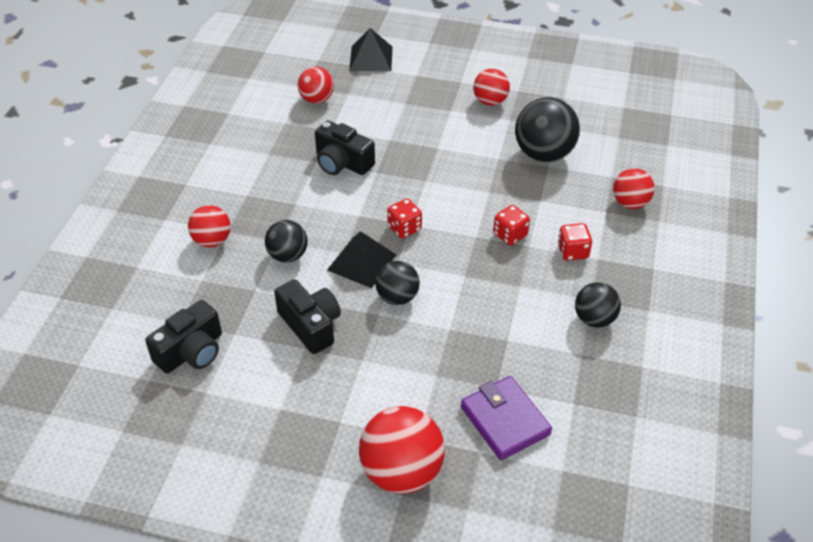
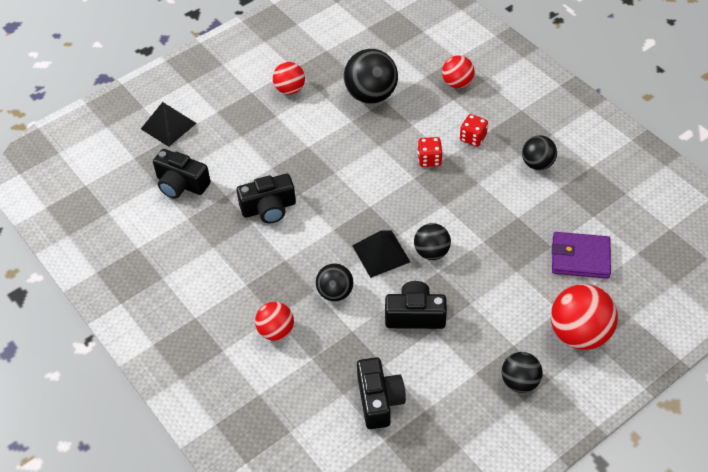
camera: 50 degrees left, 5 degrees up
(297, 451) = (520, 382): none -> black ball
(317, 99) = (181, 184): red ball -> black camera
(404, 228) = (370, 211): red dice -> none

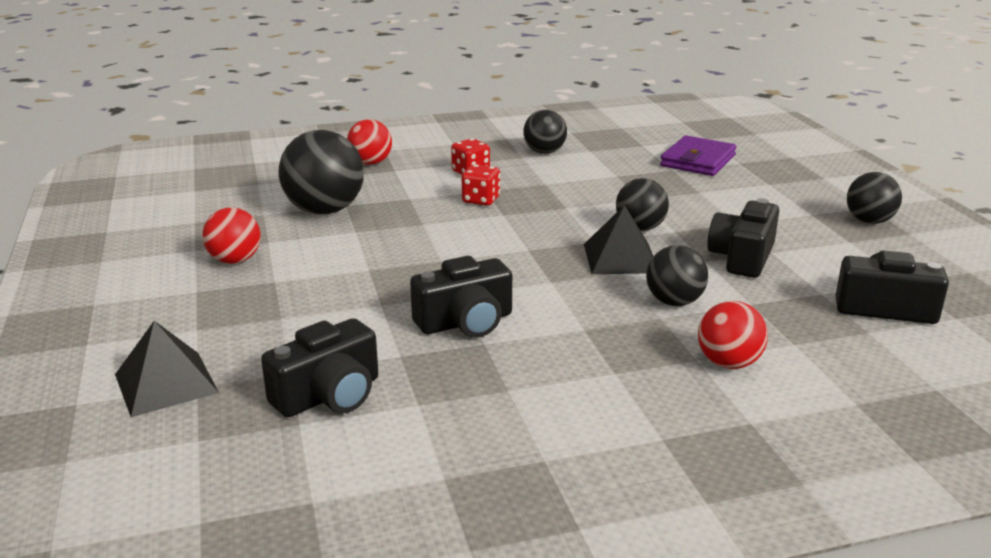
camera: 70 degrees left, 25 degrees down
(269, 208) = (465, 322): black camera -> black camera turned 60 degrees clockwise
(579, 334) = (806, 181): red ball -> none

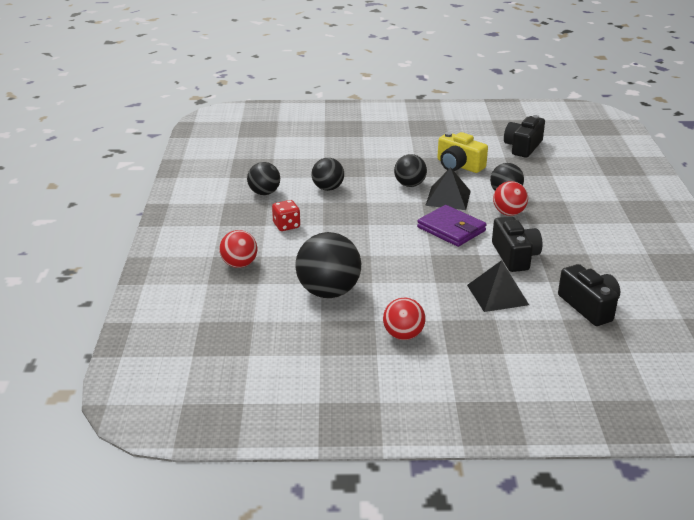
camera: 75 degrees left, 5 degrees up
(166, 383) = (571, 364): black pyramid -> black pyramid (497, 294)
(481, 200) = (340, 228): red dice -> none
(697, 161) = (314, 147): purple wallet -> purple wallet (451, 229)
(728, 363) = (569, 194): red ball -> red ball (508, 213)
(742, 257) = (459, 165): black camera -> yellow camera
(869, 221) = (427, 124): black ball -> black ball (328, 188)

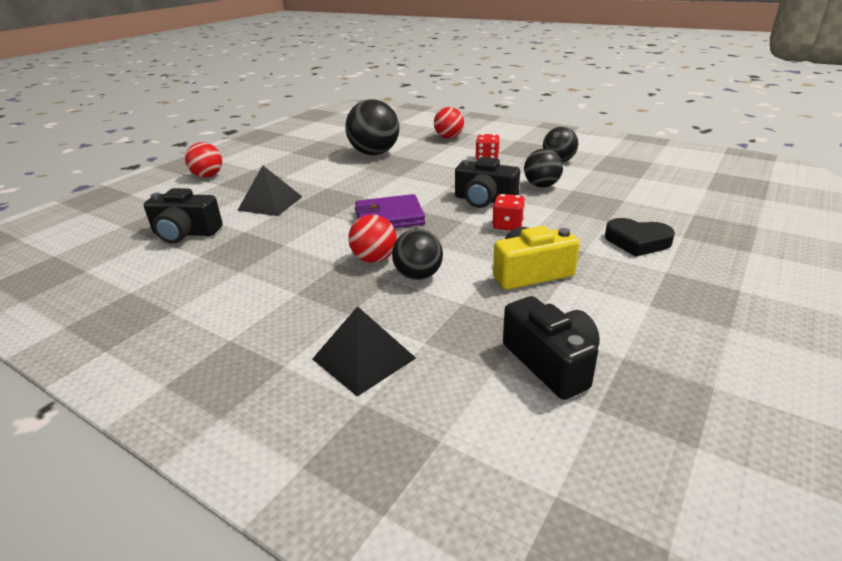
camera: 125 degrees right, 0 degrees up
(384, 146) = (637, 241): none -> black heart
(403, 335) = (292, 162): red ball -> red ball (208, 176)
(409, 185) = (507, 225): black ball -> red dice
(448, 198) = (452, 236): black pyramid -> black pyramid (364, 358)
(515, 256) = (301, 230): black camera -> black camera (484, 200)

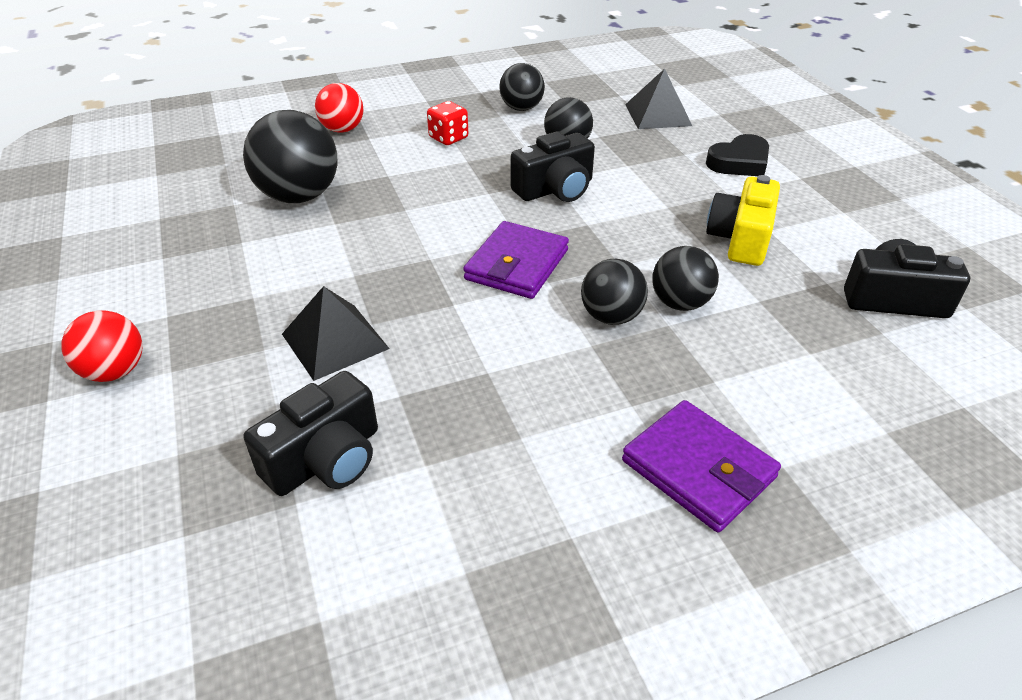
camera: 55 degrees left, 10 degrees up
(255, 333) = (698, 469): none -> purple wallet
(364, 358) = (811, 403): black pyramid -> black pyramid (658, 115)
(374, 259) = (611, 317): red ball -> black ball
(507, 225) = (631, 204): red dice -> none

